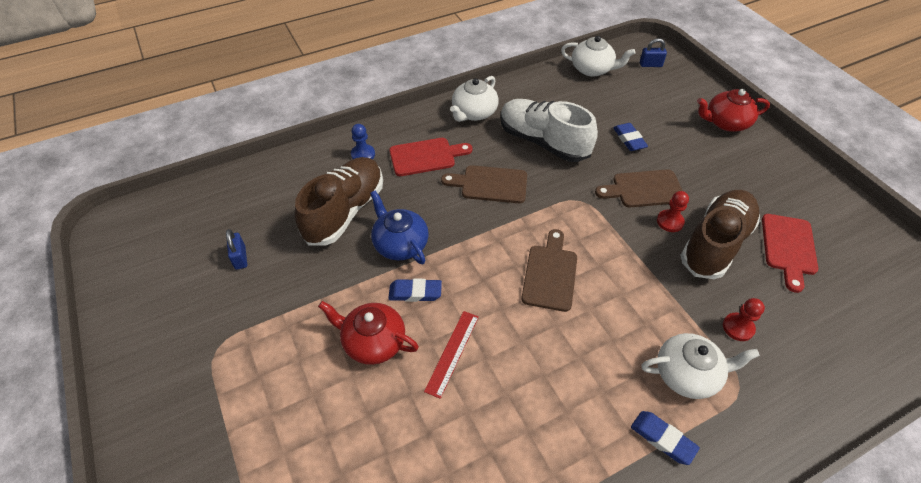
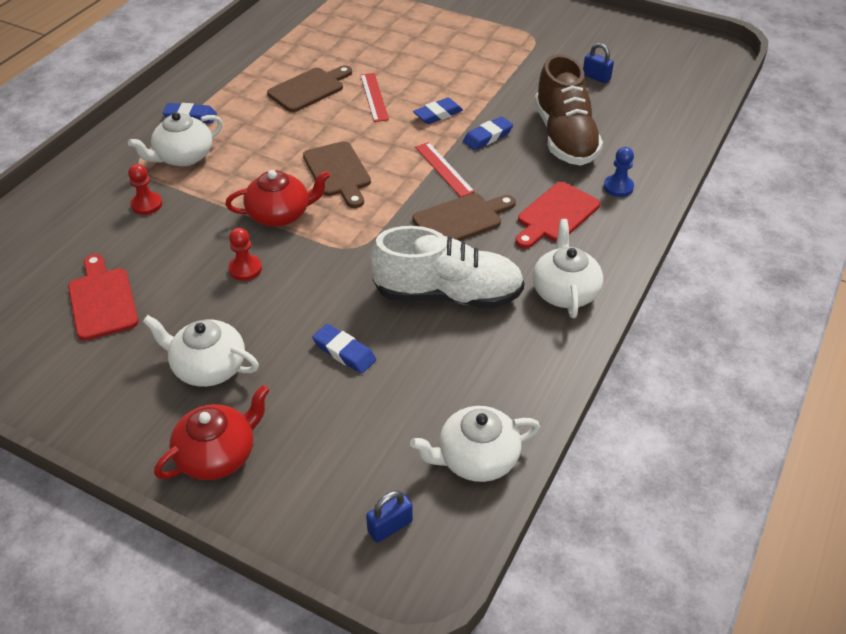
camera: 145 degrees right, 5 degrees down
(373, 342) = (436, 79): red teapot -> red teapot (280, 214)
(400, 244) = (487, 137): blue teapot -> blue eraser
(464, 231) = (444, 169): none -> red ruler
(644, 189) = (291, 292): brown cutting board -> brown cutting board (309, 89)
(715, 243) = (187, 268): brown shoe -> none
(718, 167) = (208, 367): none -> white teapot

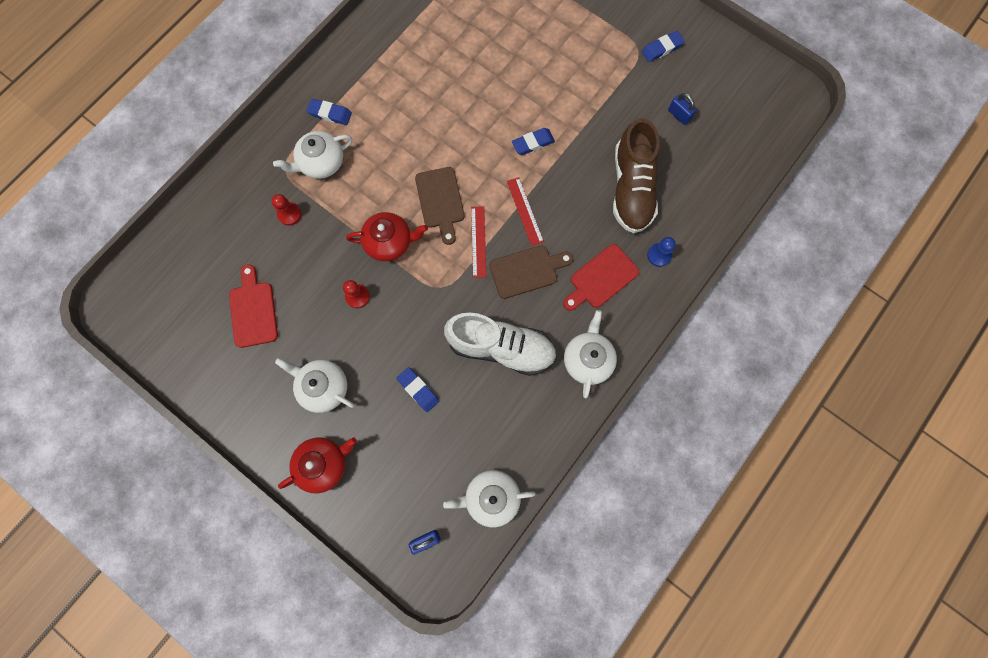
camera: 10 degrees right, 30 degrees up
(309, 89) = (431, 92): brown cutting board -> none
(374, 97) = (484, 112): red ruler -> red ruler (478, 241)
(487, 137) = (568, 178): blue eraser -> blue eraser (662, 48)

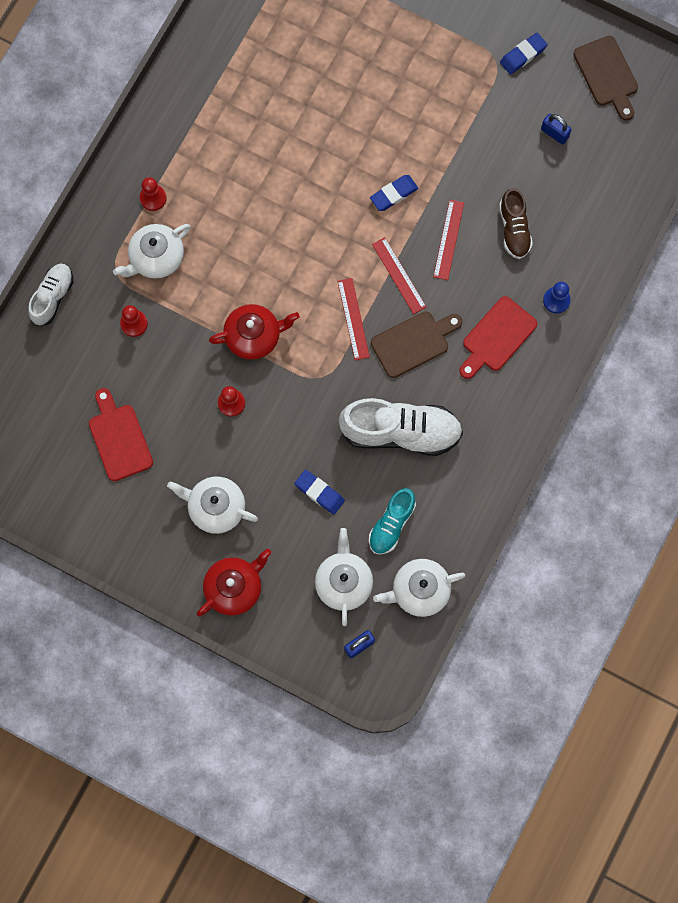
camera: 10 degrees left, 0 degrees up
(227, 181) = (53, 297): none -> white shoe
(330, 114) = (153, 198): blue eraser -> red pawn
(440, 201) = (302, 280): brown cutting board -> brown cutting board (607, 75)
(477, 431) = (391, 524): none -> turquoise shoe
(573, 188) = (448, 239): none -> red ruler
(587, 359) = (496, 428): white teapot -> white teapot (343, 582)
(631, 189) = (514, 229): brown shoe -> brown shoe, size x0.57

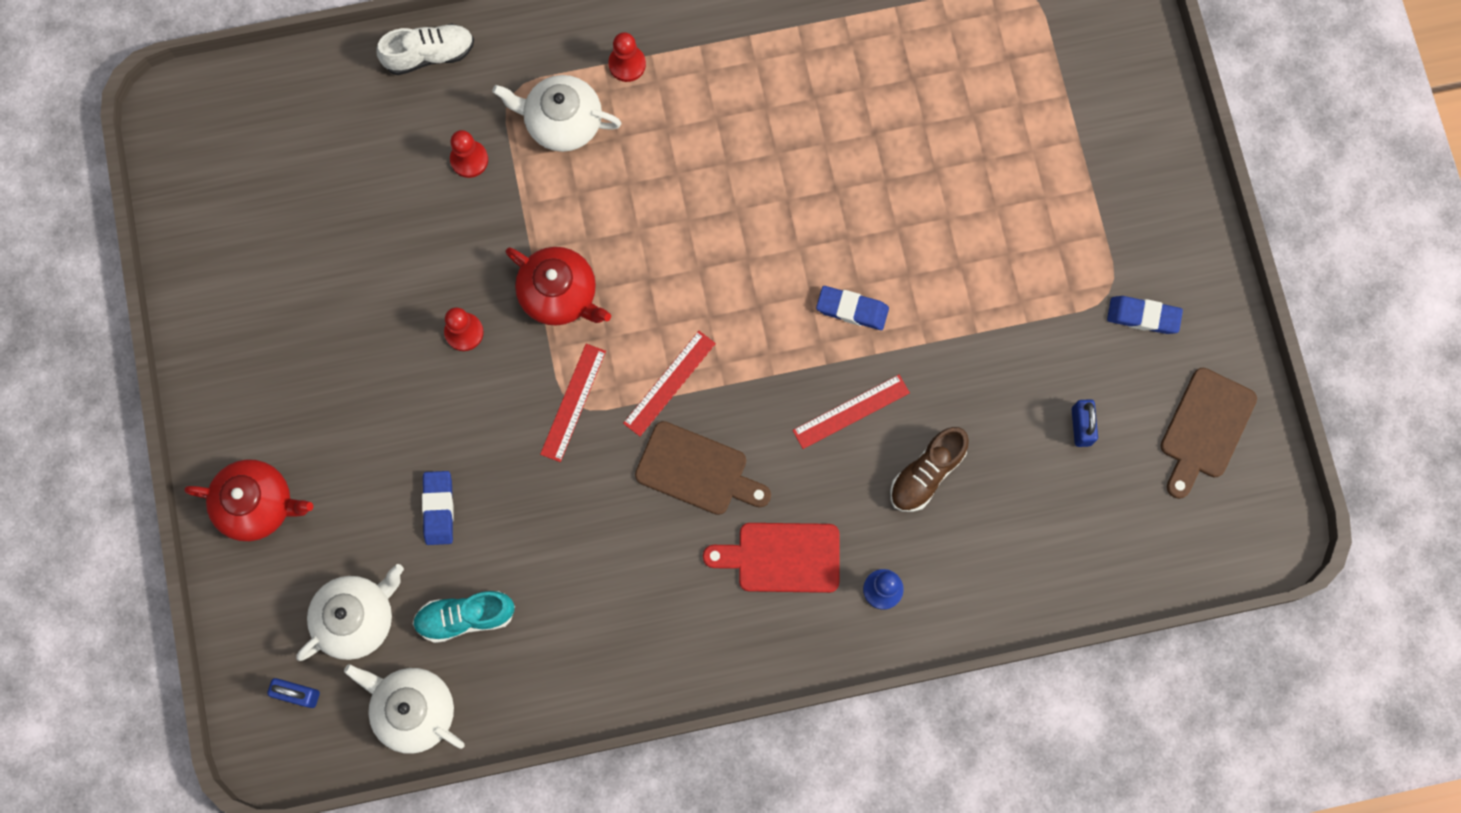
camera: 50 degrees right, 0 degrees up
(119, 438) = (328, 249): red cutting board -> none
(216, 507) = (332, 412): white teapot -> none
(399, 275) = (762, 391): red ruler -> red ruler (573, 402)
(401, 432) = (581, 541): white shoe -> none

